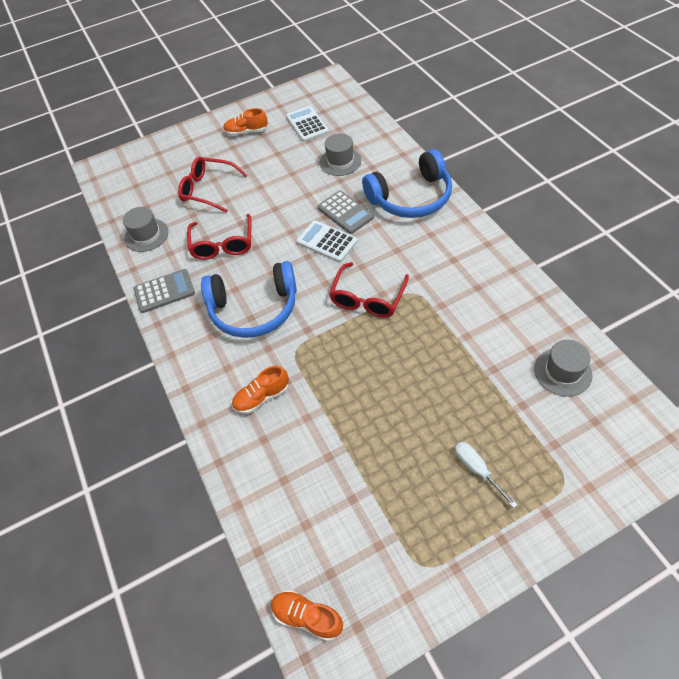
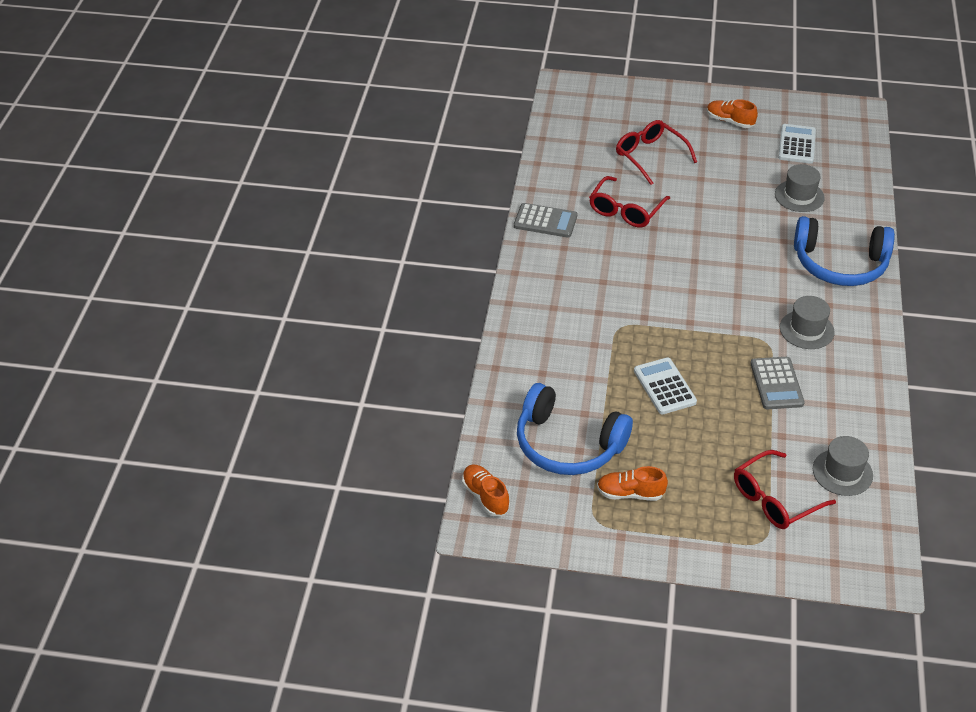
camera: 30 degrees right, 10 degrees down
(146, 235) = (563, 167): grey hat -> grey hat (806, 330)
(254, 309) = (611, 276): blue headphones -> blue headphones (567, 444)
(262, 397) = (565, 344): orange shoe -> orange shoe (630, 493)
(327, 242) = (723, 258): white calculator -> white calculator (664, 386)
(345, 212) = (763, 243): grey calculator -> grey calculator (776, 384)
(367, 298) = (719, 323): red glasses -> red glasses (775, 499)
(476, 469) = (697, 490): white screwdriver -> none

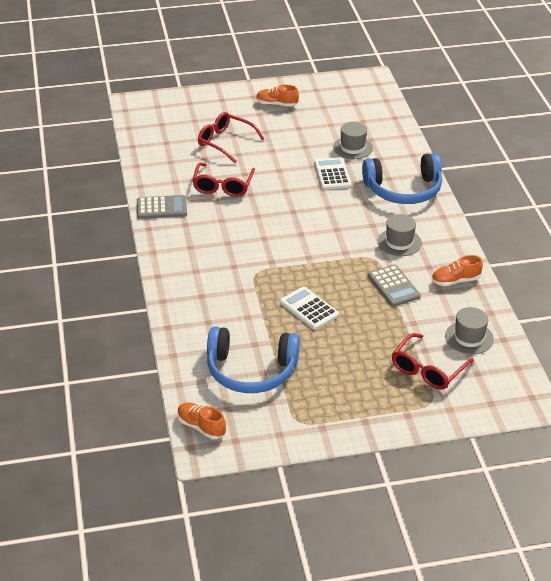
camera: 20 degrees left, 5 degrees down
(630, 493) = (316, 394): orange shoe -> orange shoe (455, 281)
(796, 144) = (335, 111): white calculator -> white calculator (332, 174)

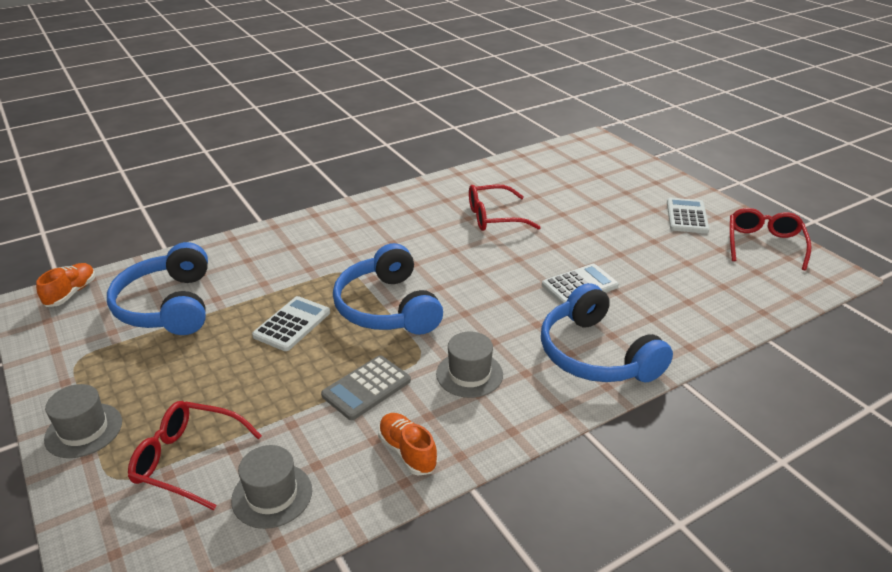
camera: 70 degrees right, 5 degrees down
(161, 208) = (429, 192): grey calculator -> none
(225, 142) = (577, 201): red glasses -> red glasses (764, 244)
(276, 104) = (686, 216): orange shoe -> white calculator
(312, 261) = (387, 307): none -> blue headphones
(353, 148) = (653, 290): grey hat -> grey hat (84, 430)

